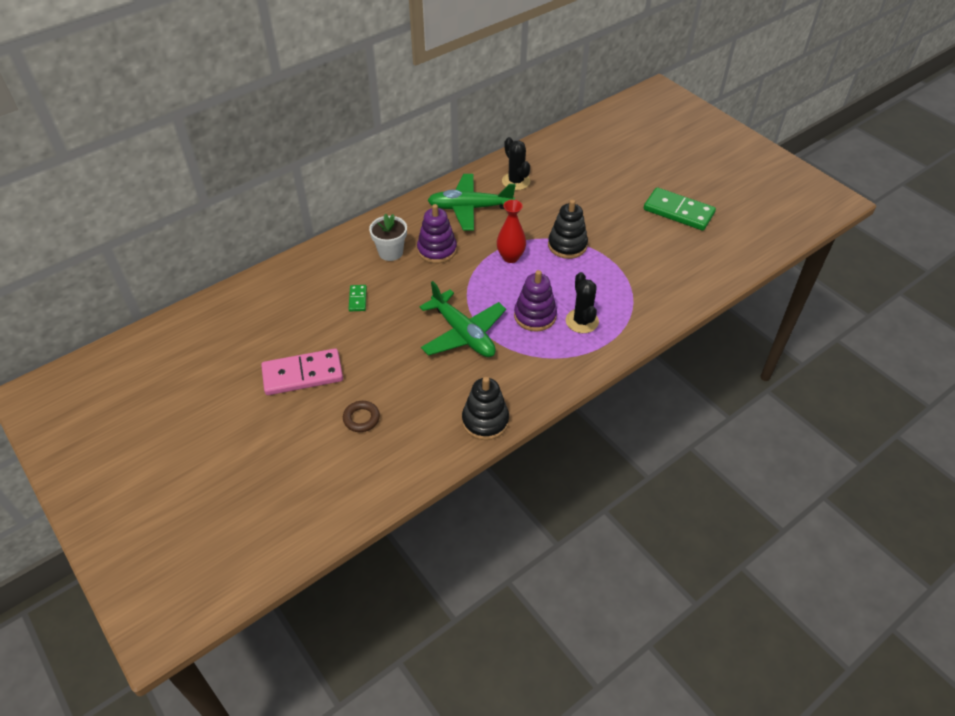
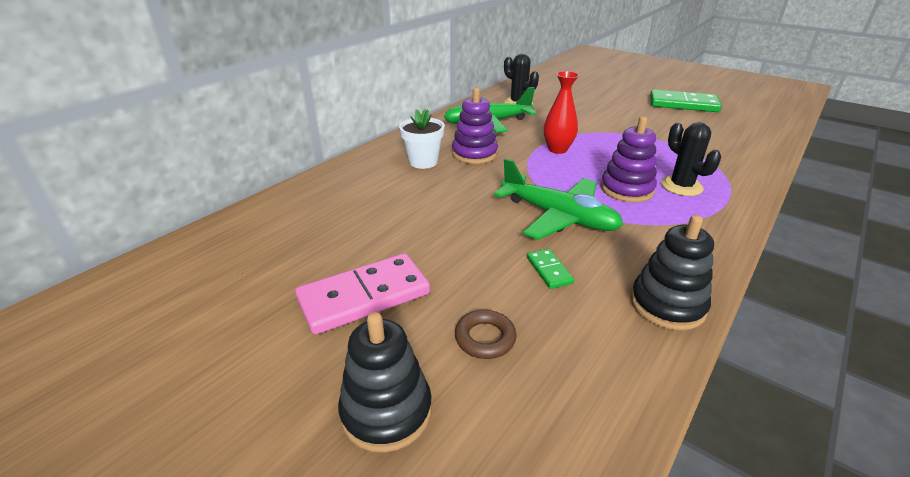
camera: 15 degrees left, 15 degrees down
(357, 299) = (405, 205): green domino -> green domino (549, 270)
(567, 245) = (606, 135): black stacking toy -> black stacking toy (386, 411)

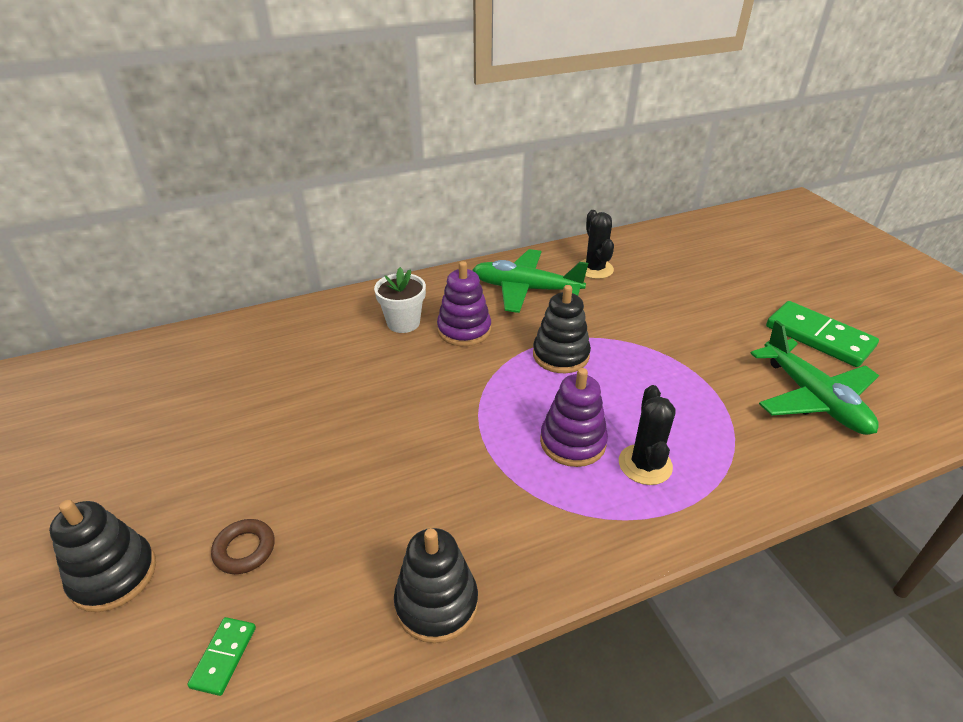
camera: 30 degrees right, 5 degrees up
(364, 296) = (203, 459): pink domino -> none
(549, 270) = (374, 507): green domino -> green domino (224, 657)
(557, 149) = (560, 355): red vase -> black stacking toy
(558, 217) = (456, 447): green plane -> green plane (813, 398)

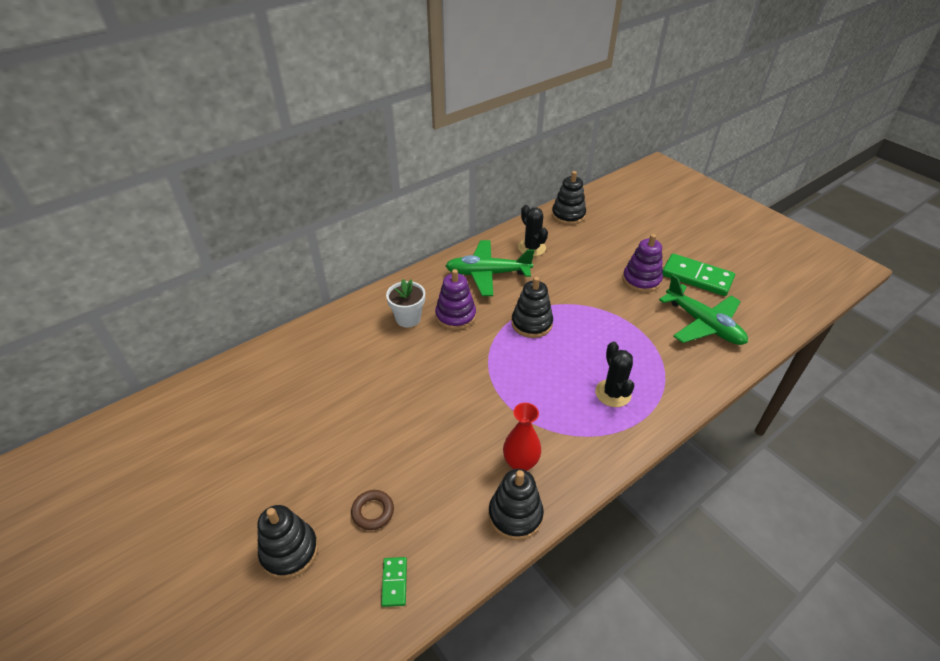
camera: 15 degrees left, 5 degrees up
(473, 532) = (520, 463): none -> red vase
(572, 442) = (562, 387): purple stacking toy -> purple stacking toy (641, 280)
(657, 240) = (568, 215): none -> black stacking toy

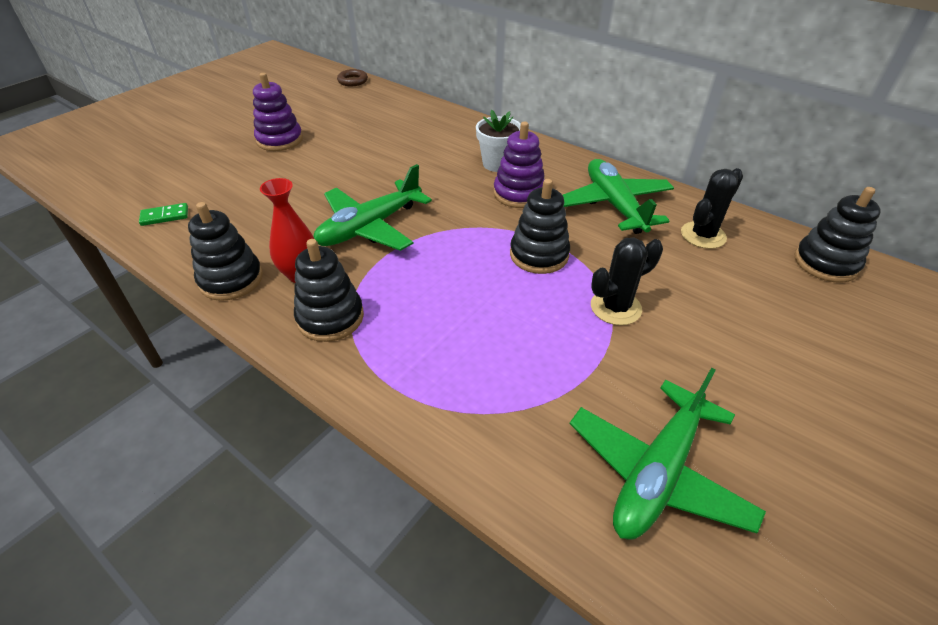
camera: 75 degrees right, 0 degrees up
(289, 551) = (203, 160): black stacking toy -> black stacking toy (330, 317)
(373, 512) = (239, 191): brown ring -> brown ring (353, 81)
(470, 412) = (370, 227): none -> green plane
(613, 393) = (434, 349): black cactus -> black cactus (615, 307)
(641, 280) = (723, 369): purple stacking toy -> purple stacking toy (279, 140)
(697, 277) = (802, 461): green domino -> none

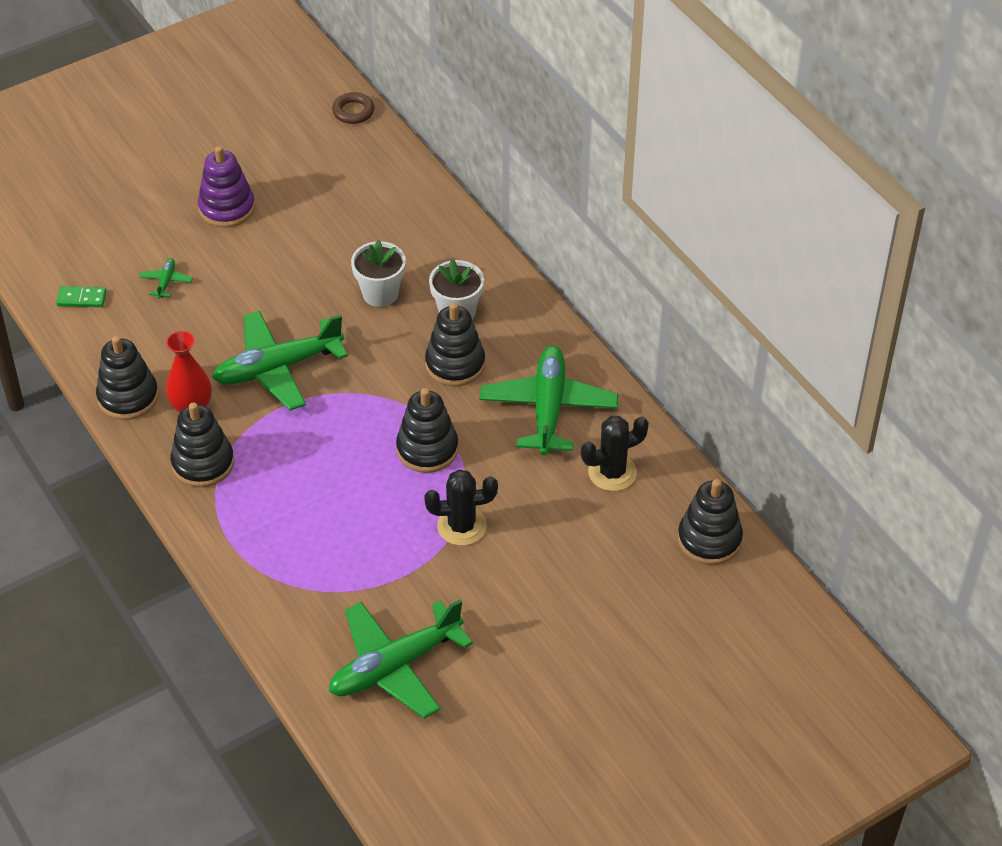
camera: 20 degrees right, 5 degrees up
(243, 190) = (166, 281): none -> green plane
(430, 164) = (380, 294): none -> white flower pot
(519, 193) = (455, 364): purple stacking toy -> black stacking toy

